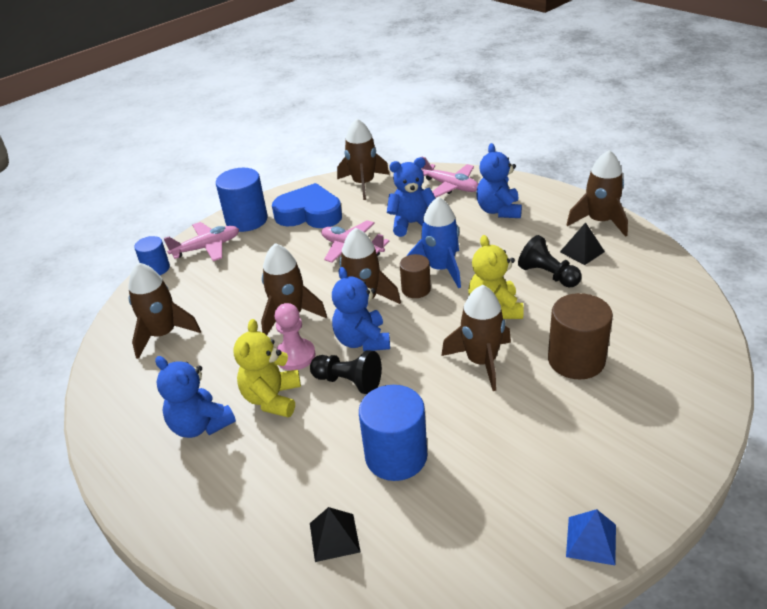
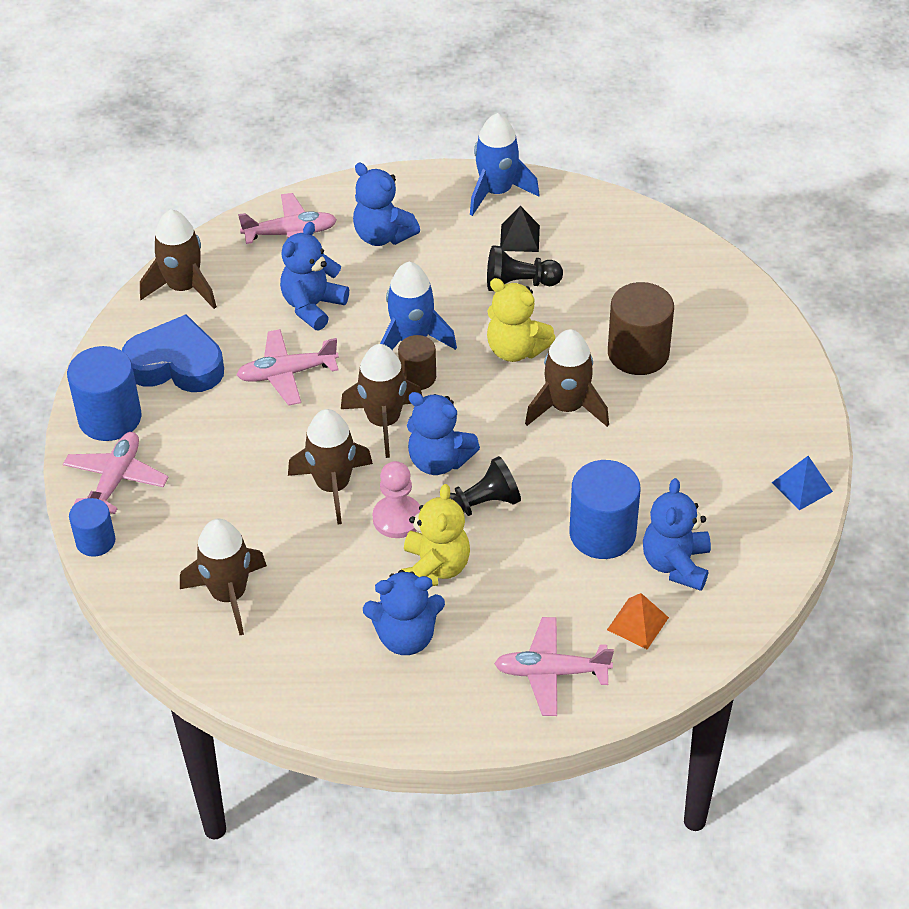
camera: 50 degrees left, 10 degrees up
(238, 520) = (551, 672): none -> pink plane
(272, 398) = (434, 568): yellow teddy bear -> yellow teddy bear turned 135 degrees counterclockwise
(309, 214) = (176, 364): blue heart -> blue heart turned 45 degrees clockwise
(334, 537) = (637, 623): black pyramid -> orange pyramid
(416, 518) = (676, 564): none -> blue teddy bear
(600, 221) = (497, 192): brown rocket -> blue rocket

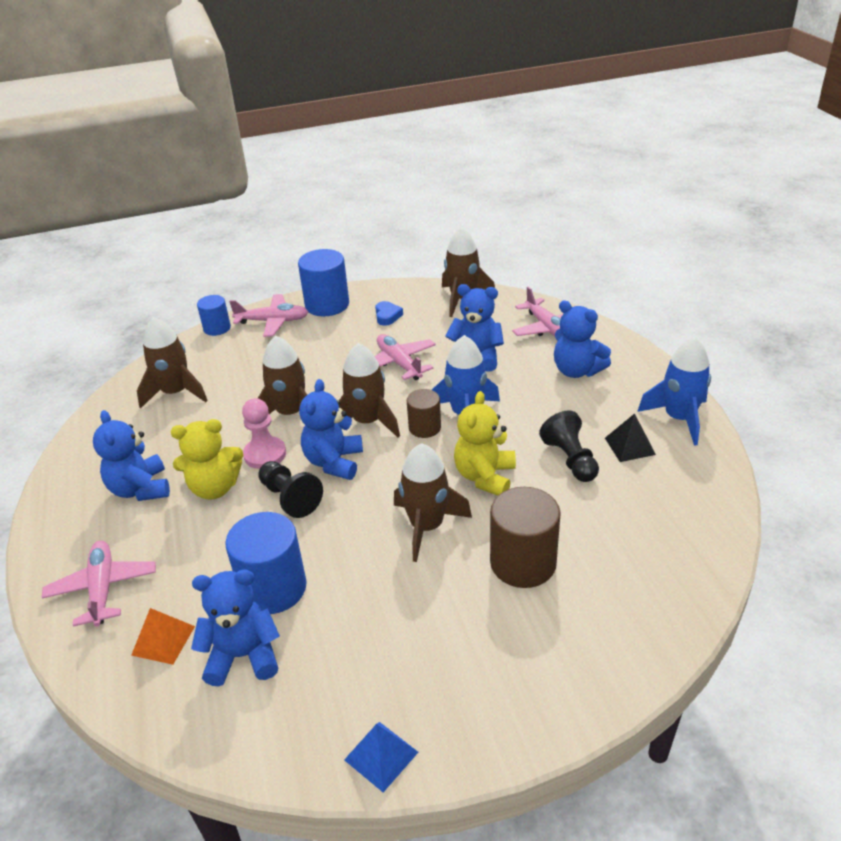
camera: 75 degrees right, 10 degrees down
(176, 364) = (387, 316): blue heart -> blue heart, size x0.44
(383, 236) = (577, 370): blue teddy bear -> blue teddy bear turned 75 degrees counterclockwise

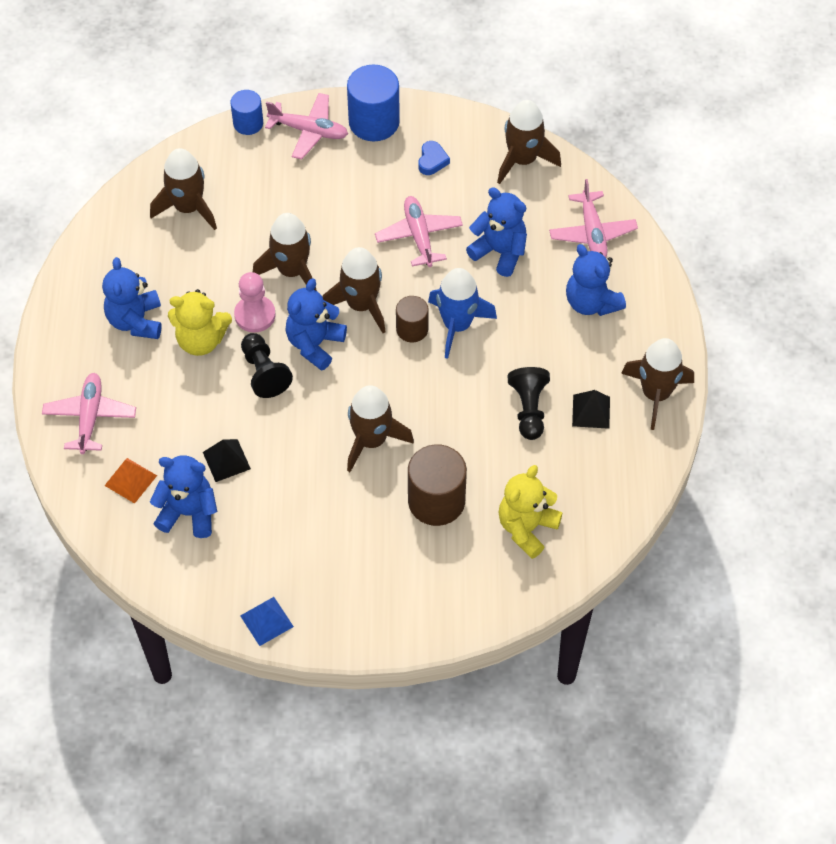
camera: 15 degrees right, 20 degrees up
(273, 588) = (226, 460): blue cylinder -> black pyramid
(485, 477) = (443, 404): yellow teddy bear -> yellow teddy bear (526, 528)
(679, 418) = (655, 394): blue rocket -> brown rocket

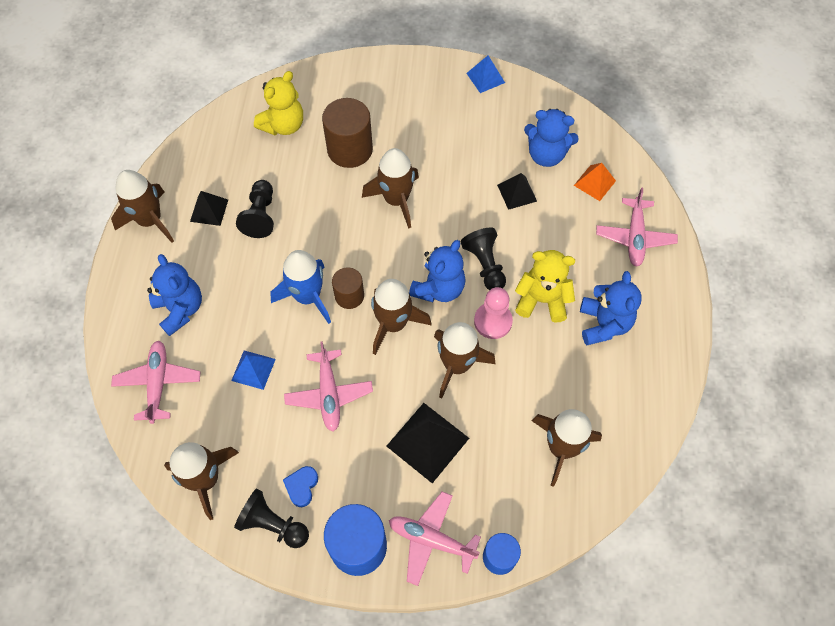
camera: 175 degrees left, 5 degrees up
(317, 203) = (427, 442): none -> black pyramid
(453, 132) = (273, 524): none -> black pawn
(499, 252) = (253, 369): blue teddy bear -> blue pyramid

